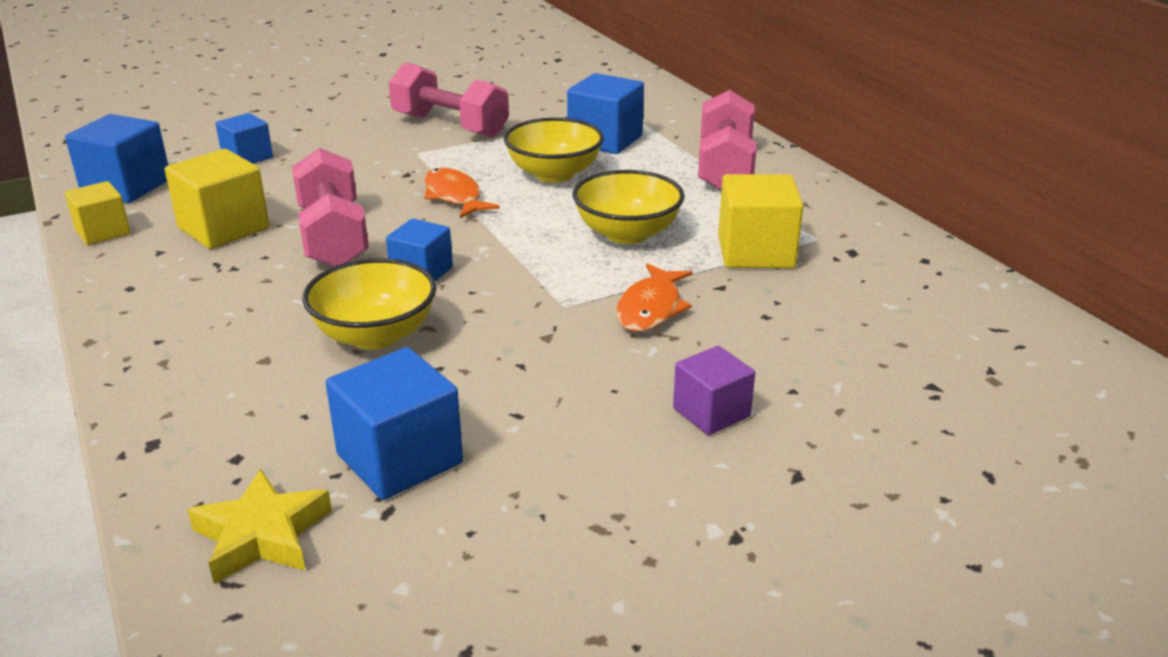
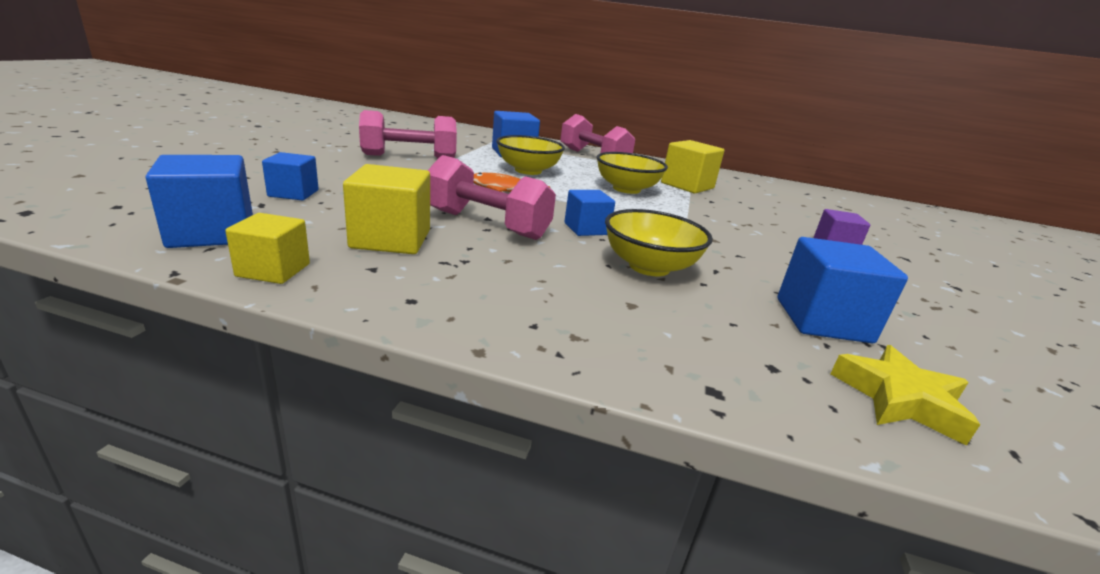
camera: 50 degrees left, 5 degrees down
(651, 308) = (714, 216): orange fish -> none

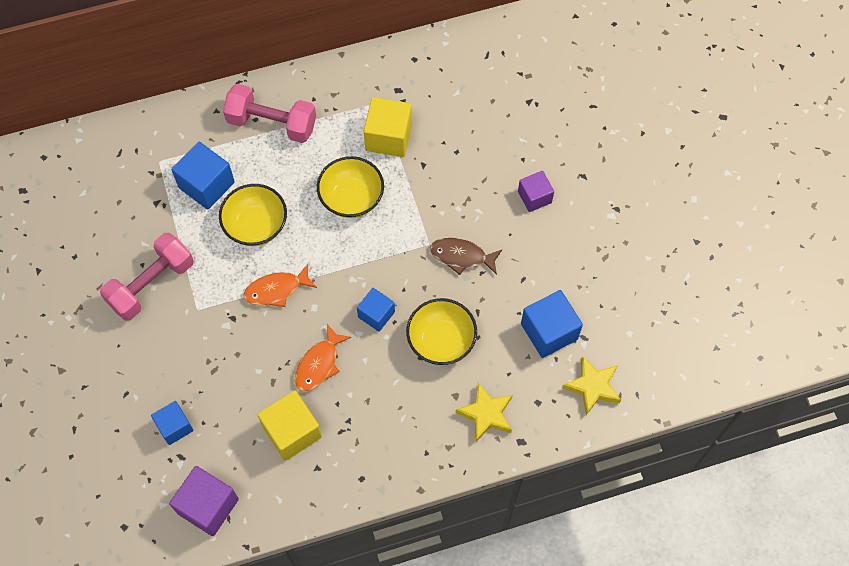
camera: 30 degrees left, 40 degrees up
(212, 233) = (208, 506): blue cube -> purple cube
(273, 270) = (280, 509): yellow cube -> none
(486, 224) = (319, 364): pink dumbbell -> orange fish
(668, 338) = (486, 414): none -> yellow star
(719, 241) = (461, 256): none -> brown fish

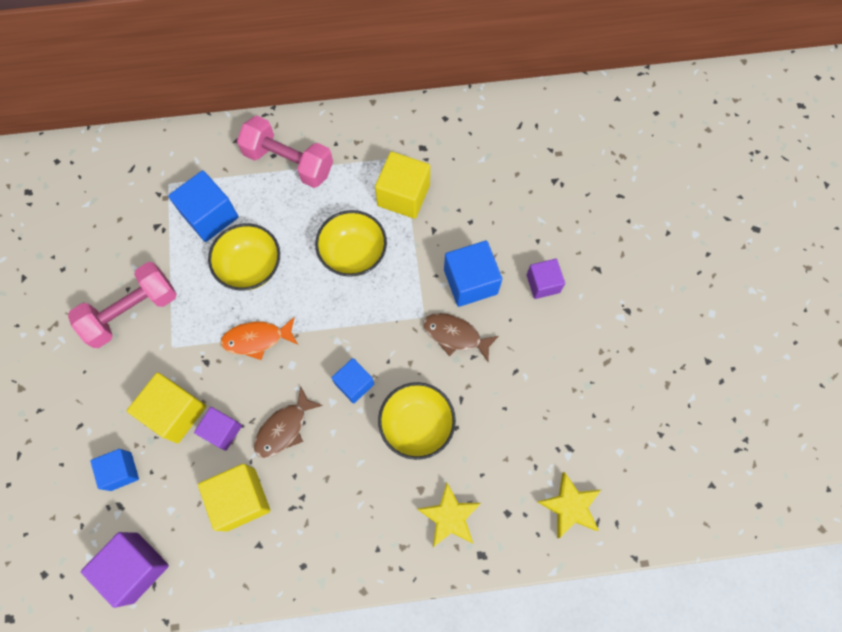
camera: 10 degrees right, 5 degrees up
(214, 367) = (175, 412): none -> yellow cube
(262, 376) = (222, 431): none -> purple cube
(319, 364) = (284, 428): orange fish -> brown fish
(549, 331) = (533, 435): blue cube -> blue cube (470, 282)

